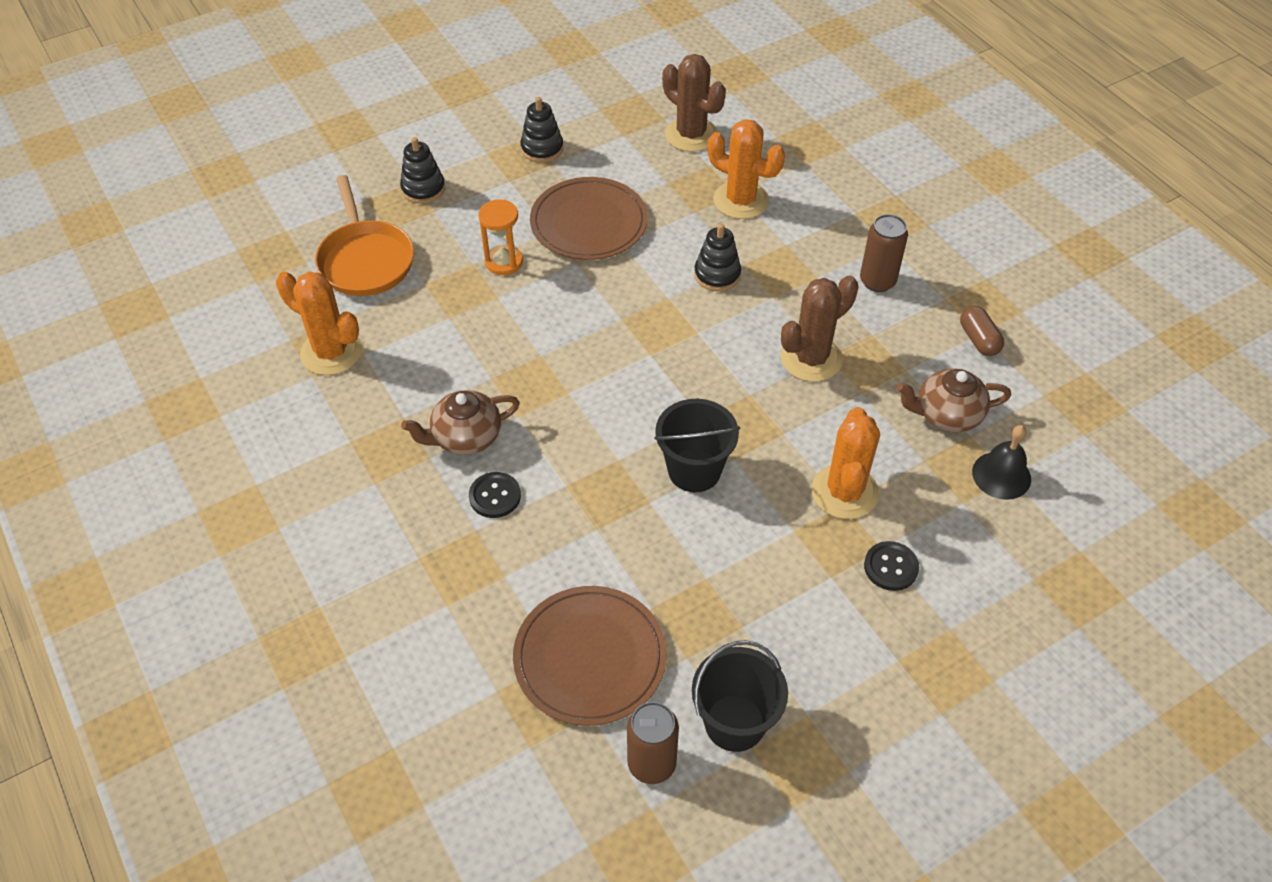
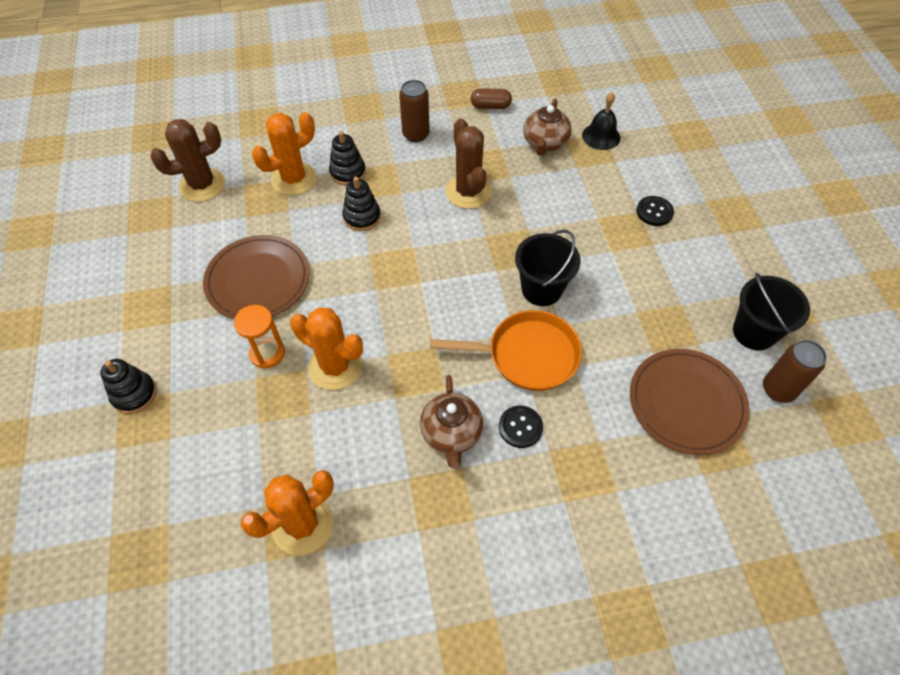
camera: 70 degrees left, 5 degrees up
(365, 260) = (198, 467): orange pan -> orange pan (527, 355)
(542, 149) = (147, 288): black stacking toy -> black stacking toy (348, 172)
(844, 492) = (588, 214): orange cactus -> orange cactus (335, 366)

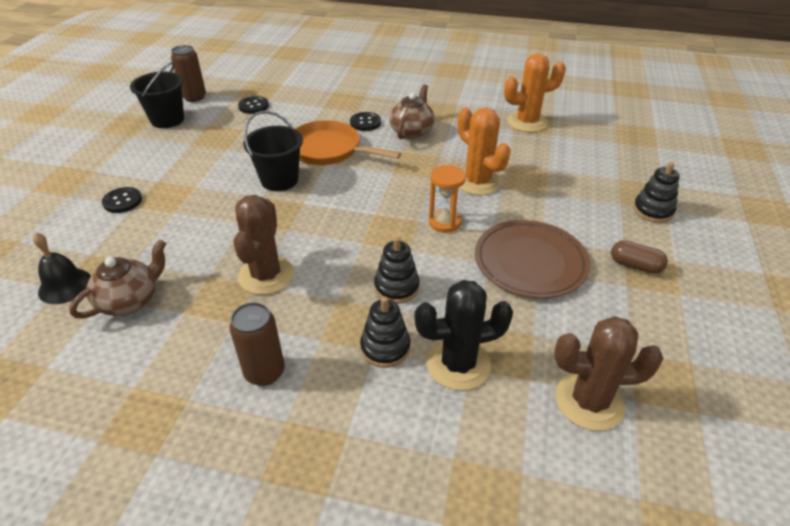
camera: 155 degrees left, 15 degrees down
(267, 353) = (532, 205): orange hourglass -> orange hourglass (444, 222)
(294, 179) = (458, 364): orange cactus -> black cactus
(490, 106) = (132, 379): brown capsule -> brown capsule (635, 265)
(686, 403) = (253, 106): brown plate -> black button

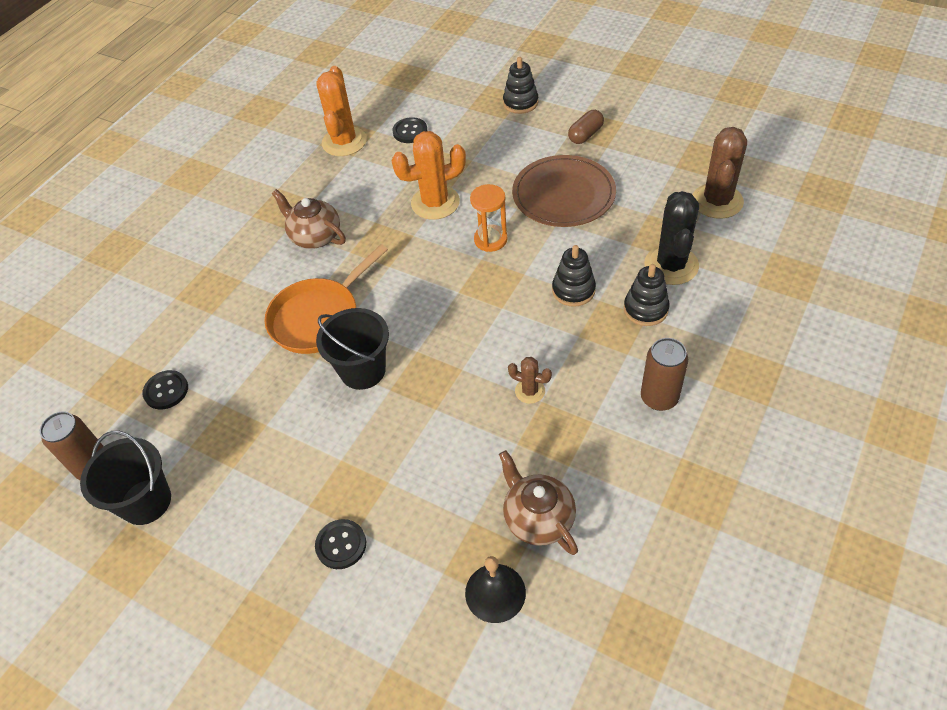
camera: 70 degrees left, 10 degrees up
(266, 275) = (530, 391): brown cactus -> brown cactus, size x0.51
(365, 122) = (274, 275): black button -> black button (410, 131)

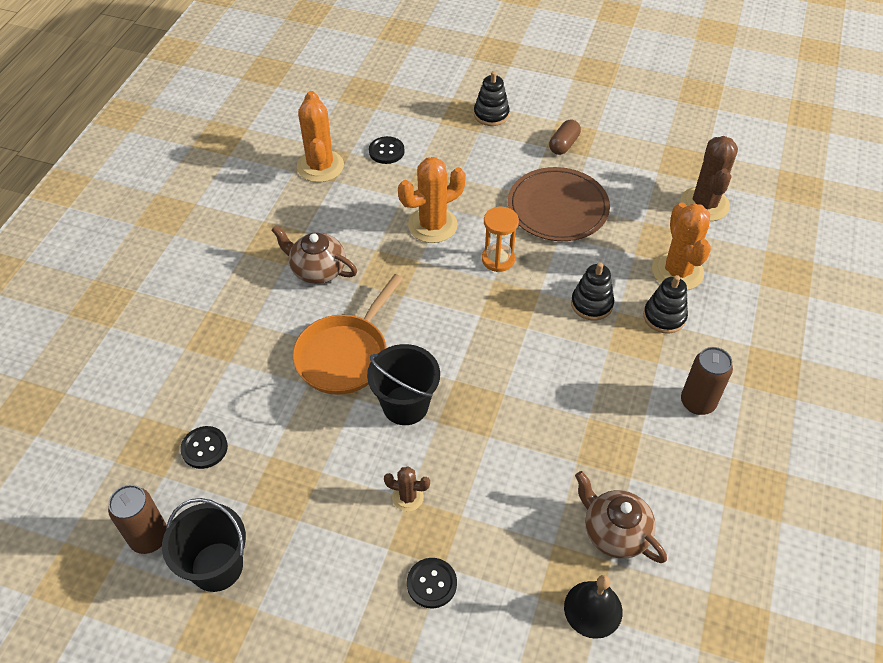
camera: 15 degrees left, 0 degrees up
(530, 391) = (575, 409): brown cactus -> brown cactus (408, 497)
(671, 265) = (677, 271): black cactus -> orange cactus

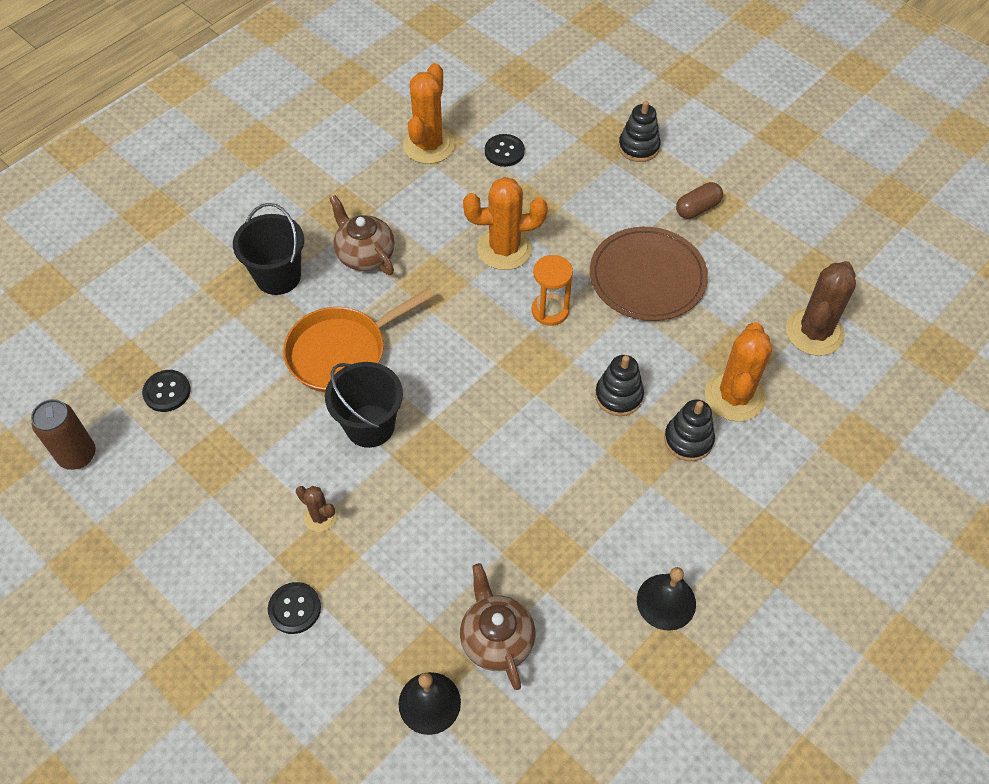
camera: 25 degrees right, 5 degrees up
(217, 566) = (118, 507): black bucket -> black bucket (278, 276)
(697, 402) = (666, 545): brown can -> none
(725, 445) = (666, 601): none -> black bell

